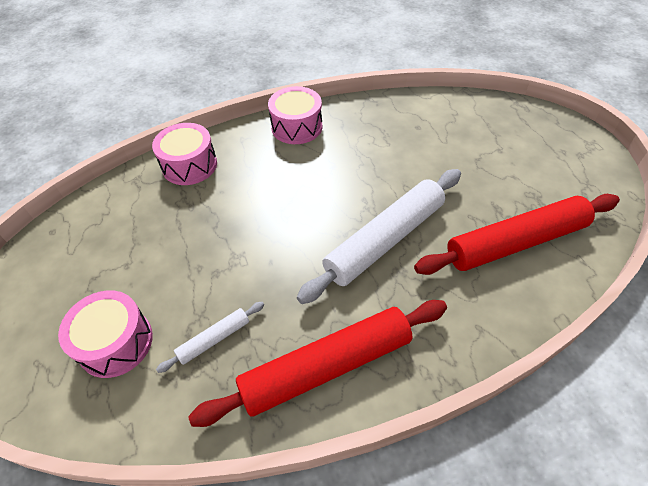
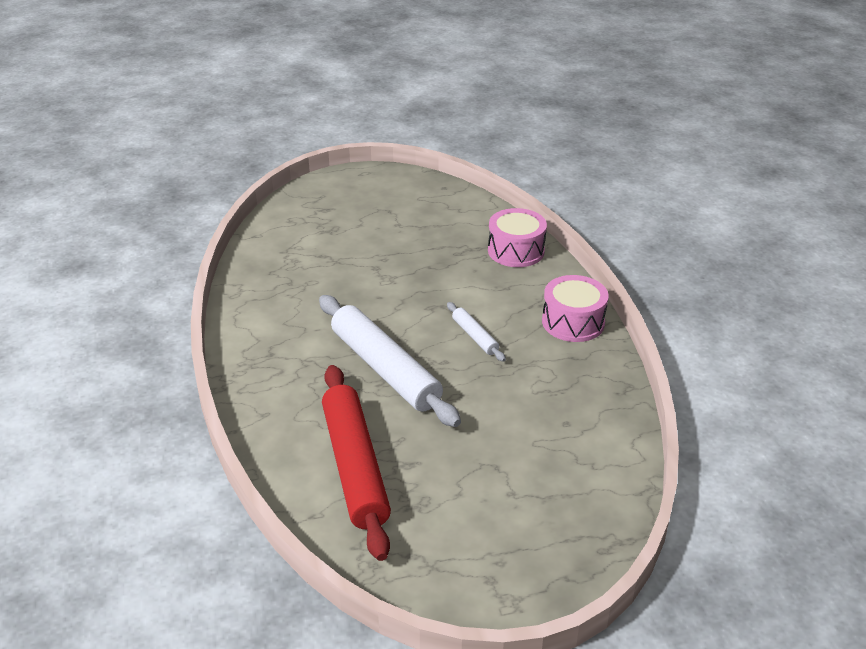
camera: 95 degrees right, 15 degrees down
(116, 343) = (326, 225): pink drum -> none
(214, 339) = (312, 267): white rolling pin -> white rolling pin (475, 336)
(326, 366) = (266, 321): red rolling pin -> none

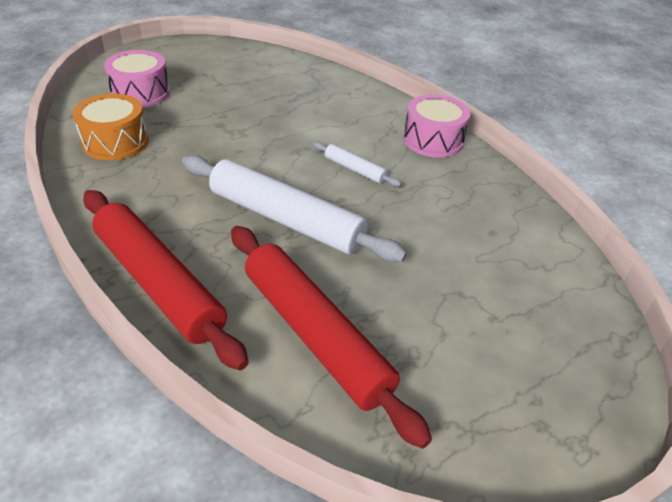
camera: 25 degrees left, 5 degrees up
(258, 398) = (159, 283): none -> red rolling pin
(278, 268) = (115, 142): none -> orange drum
(516, 251) = (342, 90): pink drum -> pink drum (140, 93)

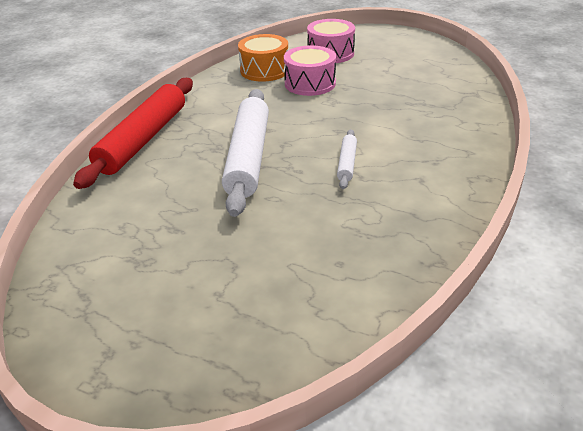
camera: 65 degrees right, 5 degrees down
(315, 334) = (138, 211): red rolling pin -> none
(433, 140) = (449, 187): pink drum -> pink drum (310, 83)

